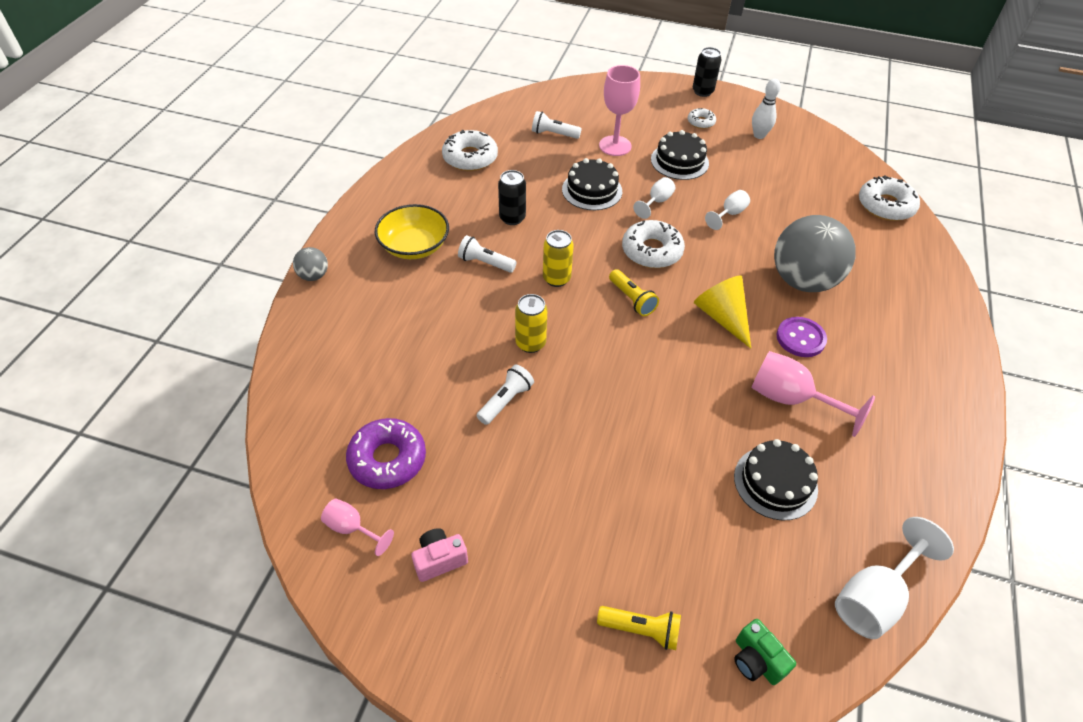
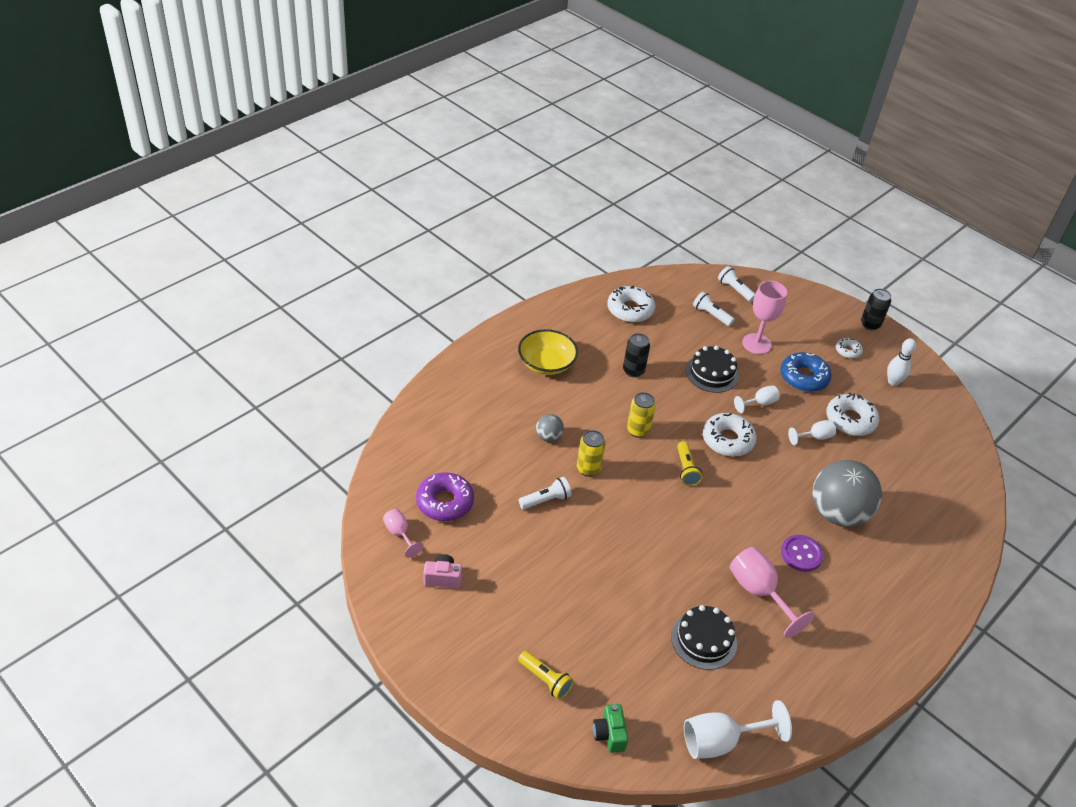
camera: 25 degrees right, 5 degrees down
(313, 276) = (463, 357): grey ball -> grey ball (548, 437)
(485, 263) = (591, 397): white flashlight -> white flashlight (735, 290)
(679, 161) = (803, 377): black cake -> blue donut
(722, 317) = (749, 512): yellow cone -> none
(885, 206) = (963, 485): white donut -> white donut (850, 420)

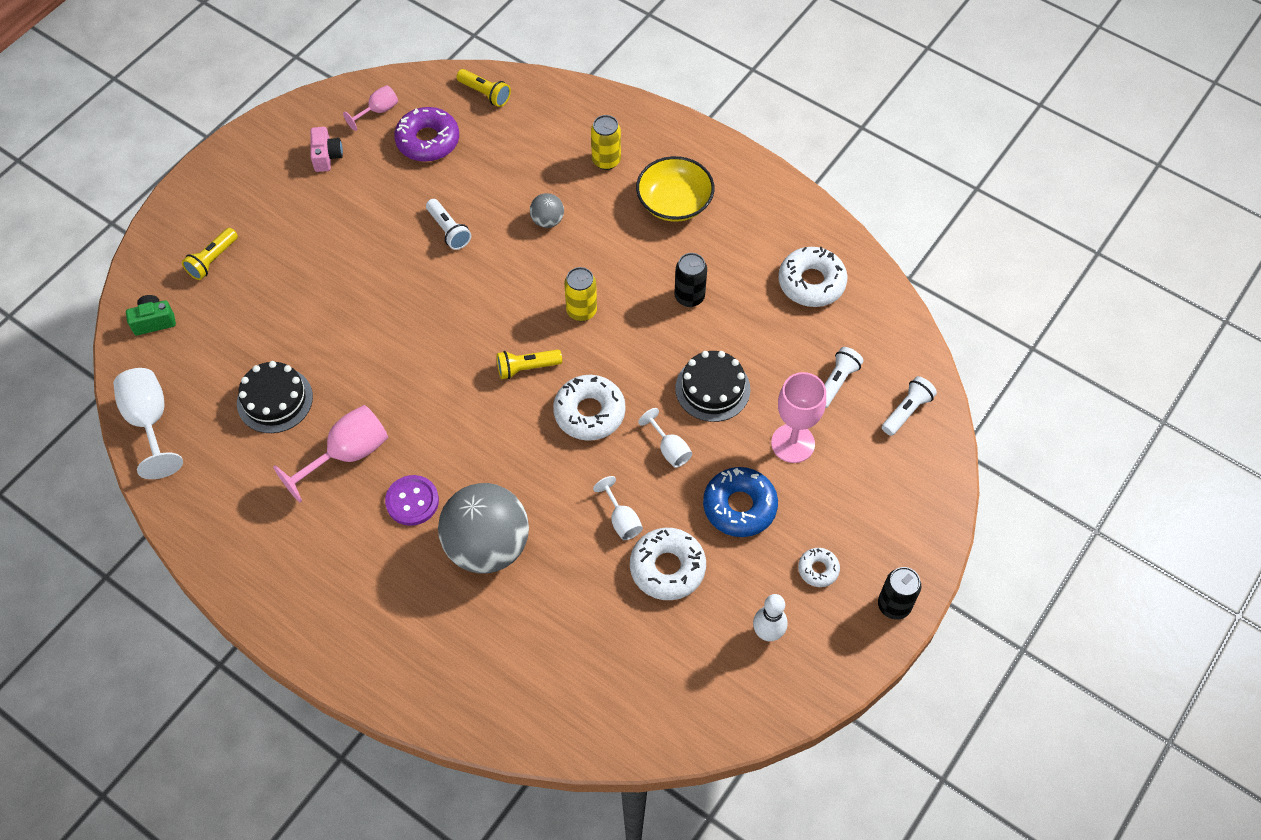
camera: 85 degrees right, 15 degrees up
(403, 457) = (485, 94): none -> yellow flashlight
(588, 469) = (505, 266): yellow can -> yellow can (606, 160)

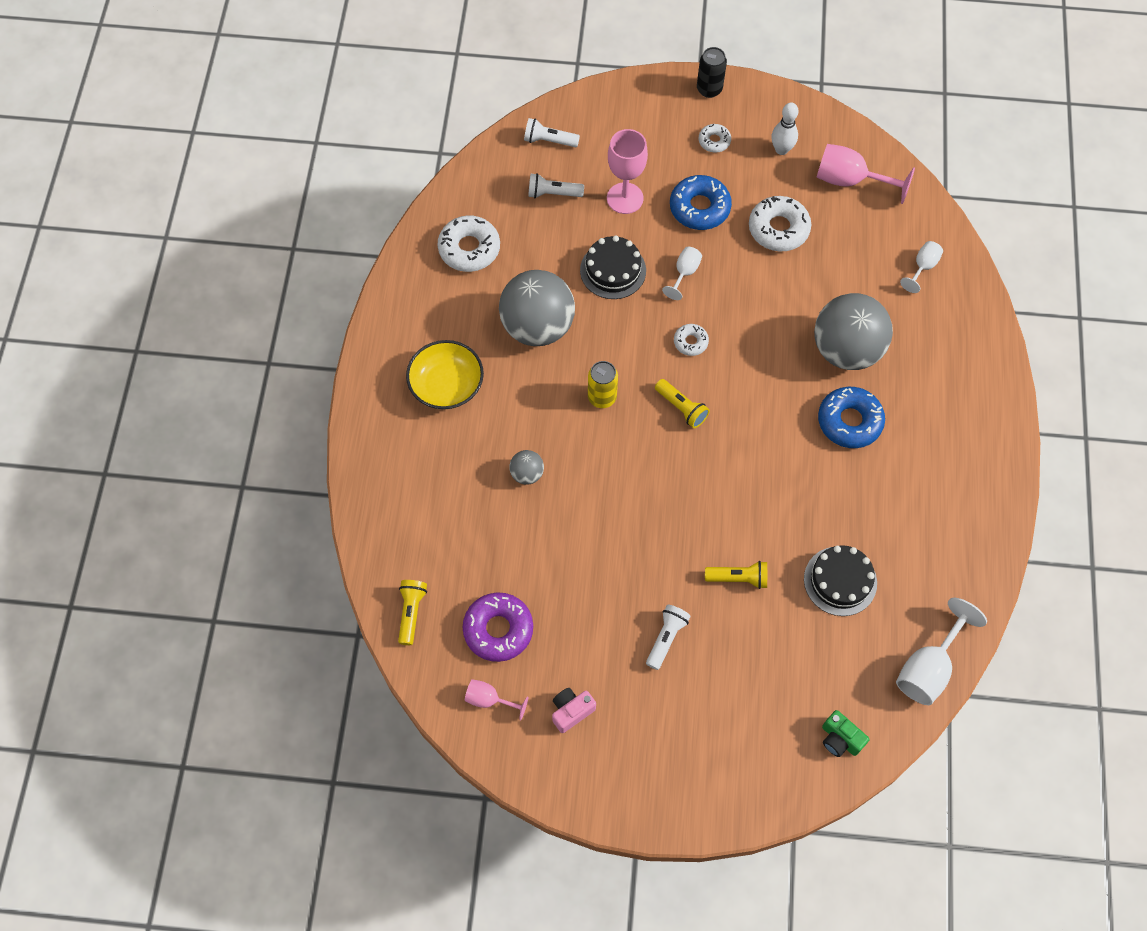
camera: 120 degrees left, 5 degrees up
(212, 260) = (747, 734): yellow flashlight -> yellow flashlight (738, 578)
(347, 454) = (846, 492): pink goblet -> pink goblet (850, 181)
(412, 501) = (849, 421): purple button -> blue donut
(448, 230) = (587, 548): white flashlight -> white flashlight (666, 638)
(589, 412) = (690, 342): white donut -> white donut, size x0.54
(606, 160) = (432, 462): yellow can -> none
(621, 520) = (763, 275): white goblet -> white goblet (922, 267)
(689, 297) = (537, 327): black can -> grey ball

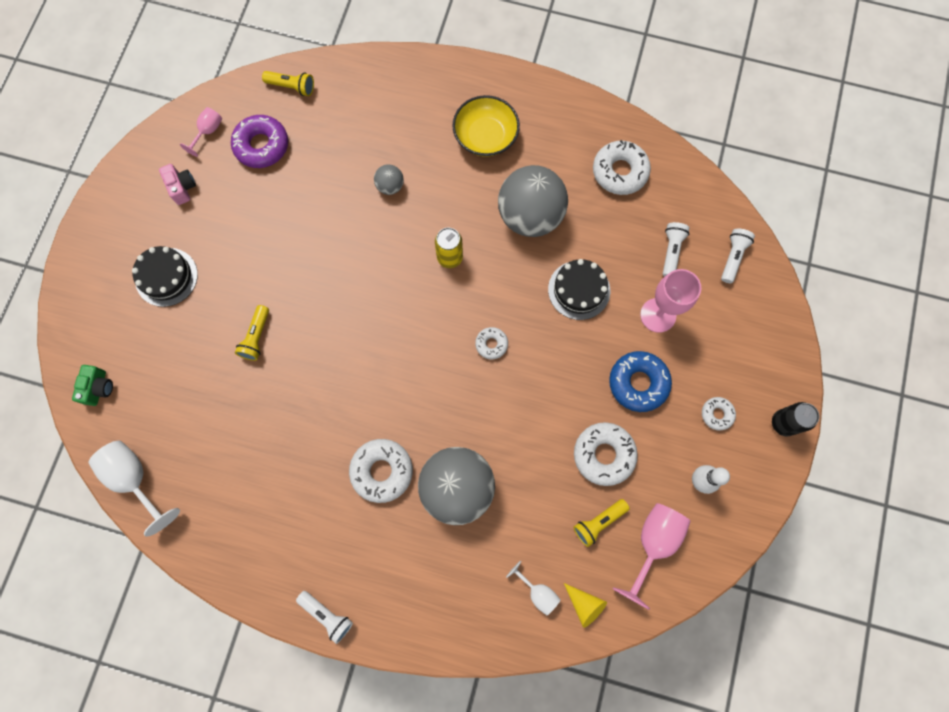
camera: 100 degrees right, 10 degrees up
(666, 638) = (221, 269): white flashlight -> white flashlight (327, 615)
(681, 408) = (426, 323): yellow flashlight -> yellow flashlight (598, 522)
(684, 273) = (566, 353): white goblet -> none
(840, 581) = (232, 423): black cake -> black cake (166, 277)
(840, 739) = (99, 388): green camera -> green camera turned 135 degrees clockwise
(849, 421) = (382, 471): blue donut -> white donut
(921, 228) = (584, 605): none -> yellow cone

